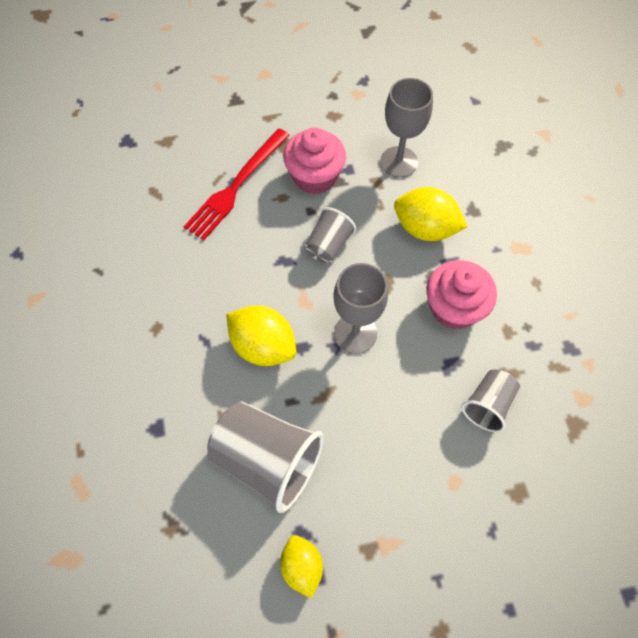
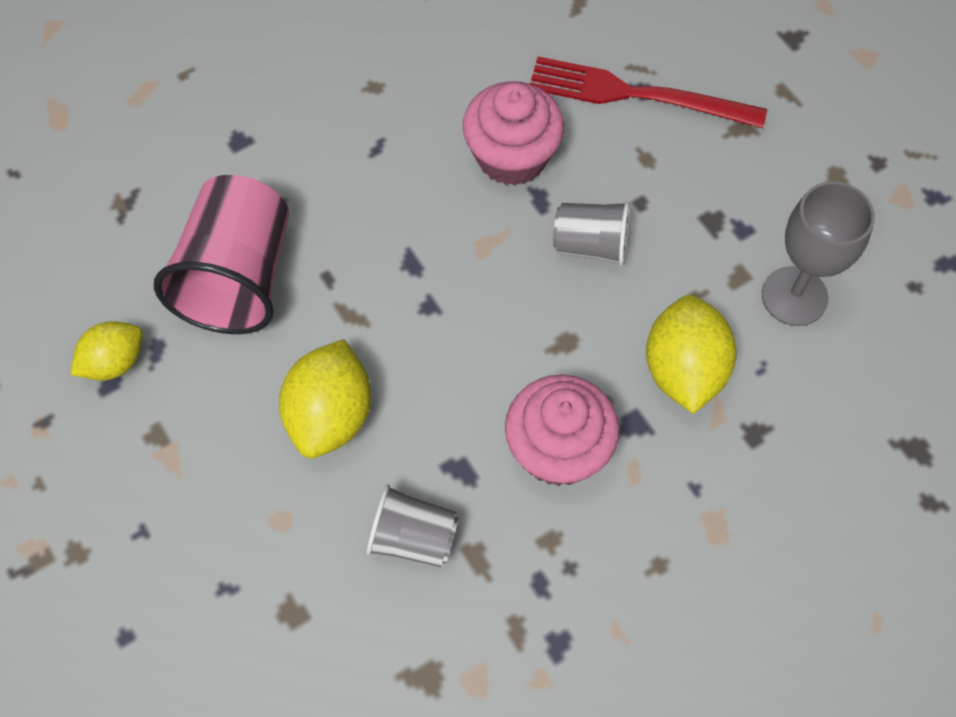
camera: 70 degrees right, 0 degrees up
(263, 346) = (395, 217): yellow lemon -> yellow lemon (330, 415)
(267, 460) = (238, 277): grey cup -> pink cup
(314, 177) = (705, 188): pink cupcake -> pink cupcake (512, 156)
(355, 333) = (460, 325): grey goblet -> none

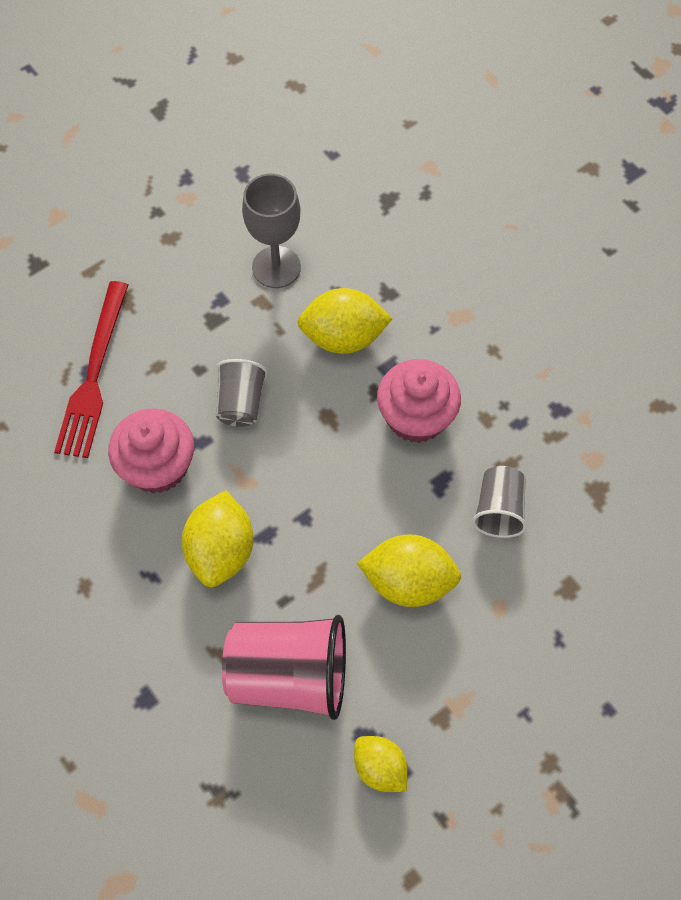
camera: 95 degrees left, 0 degrees up
(398, 216) = (221, 551): none -> yellow lemon

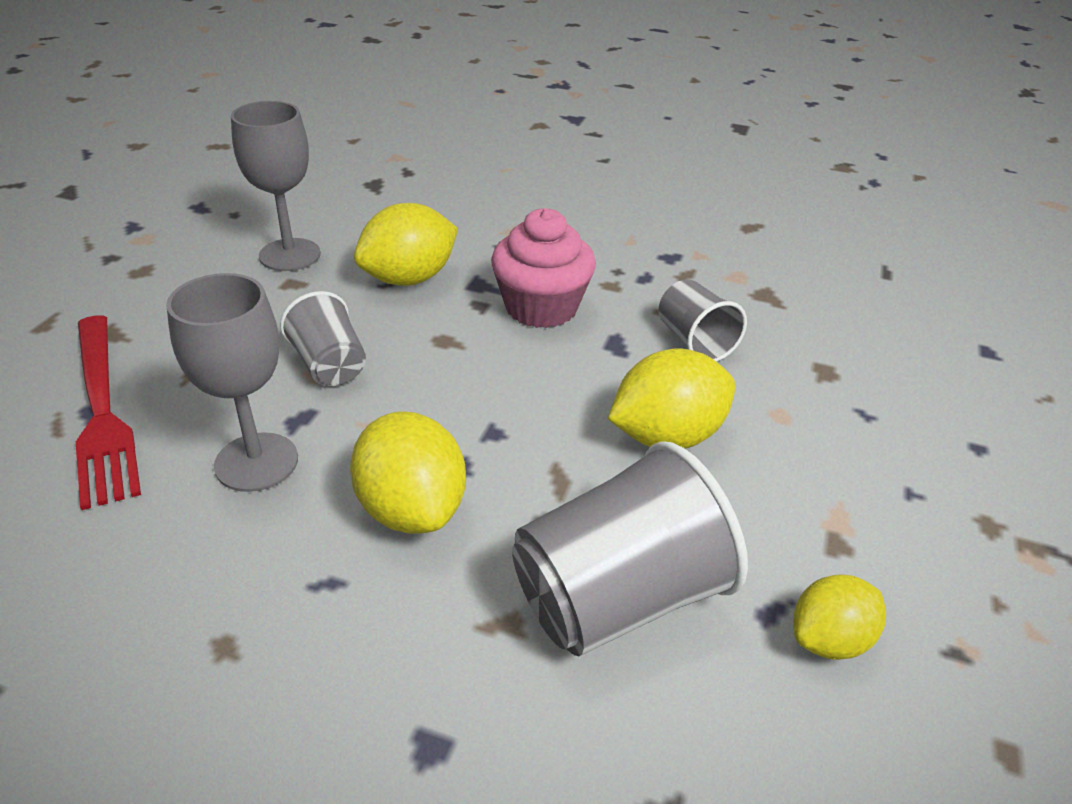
camera: 35 degrees left, 25 degrees down
(157, 466) = (256, 462): pink cupcake -> grey goblet
(289, 675) = (617, 598): pink cup -> grey cup
(380, 768) = (829, 639): yellow lemon -> yellow lemon turned 45 degrees counterclockwise

